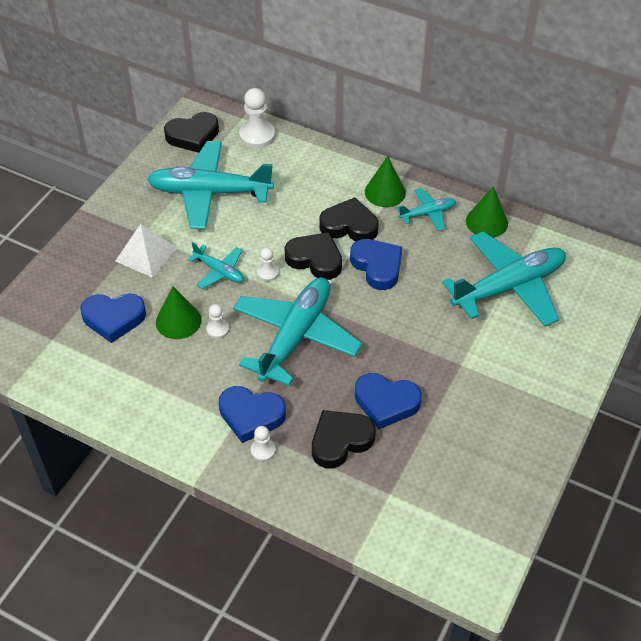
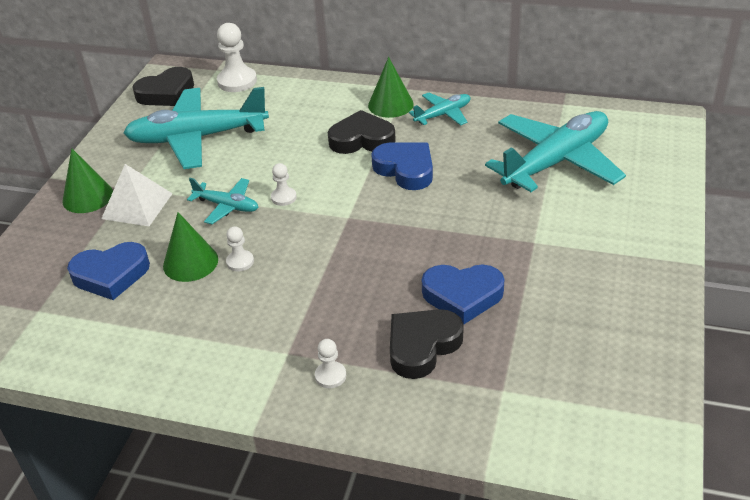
camera: 10 degrees left, 10 degrees down
(251, 416) = (305, 341): blue heart -> none
(296, 336) = (334, 251): turquoise plane -> none
(315, 259) = (334, 175): black heart -> none
(486, 222) = (508, 111): green cone -> green cone (88, 197)

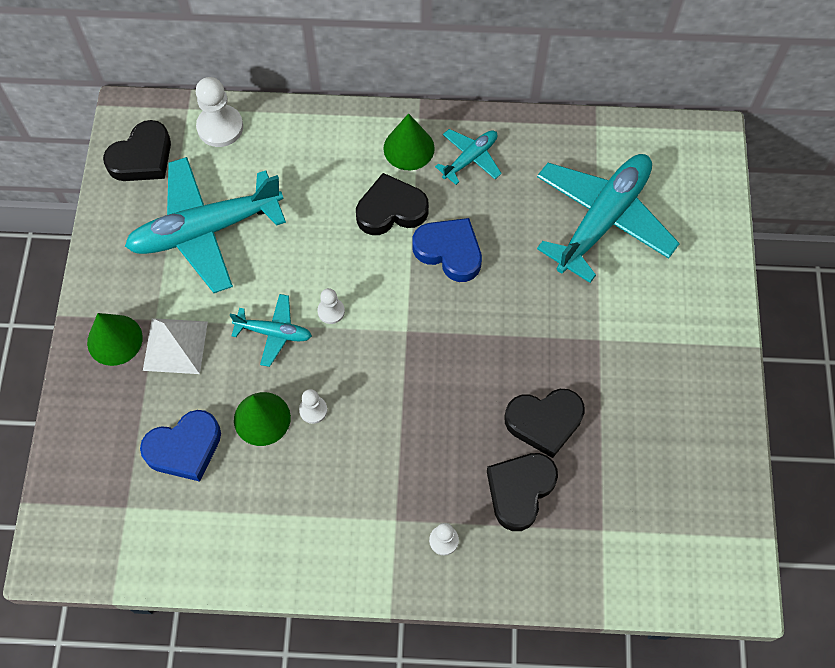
camera: 15 degrees left, 25 degrees up
(462, 296) = (544, 422): blue heart -> black heart

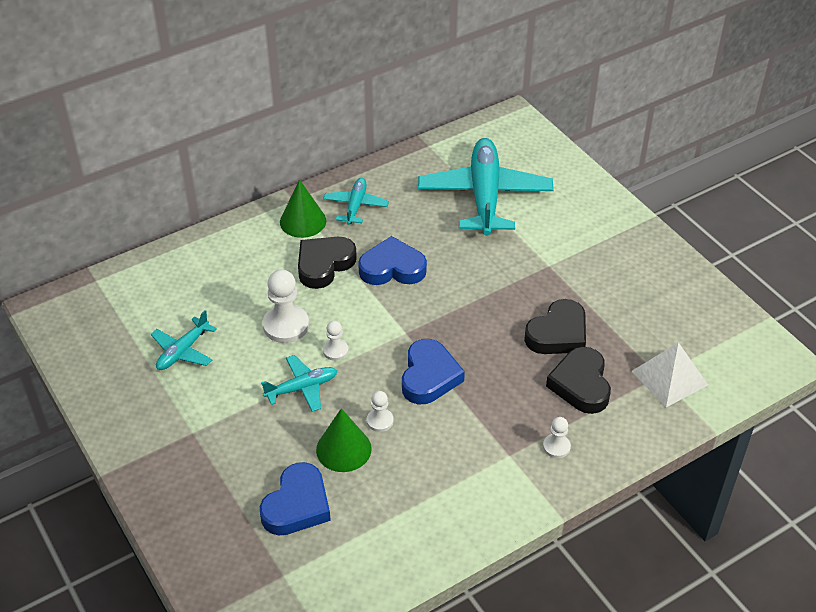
camera: 35 degrees left, 20 degrees down
(114, 340) = (168, 465): green cone -> none
(142, 157) = (83, 330): black heart -> none
(175, 345) = (226, 440): white pyramid -> white pyramid (669, 378)
(205, 230) = (183, 351): turquoise plane -> turquoise plane, size x0.48
(220, 127) = (135, 279): white pawn -> white pawn (286, 325)
(390, 392) = (429, 376): none -> blue heart

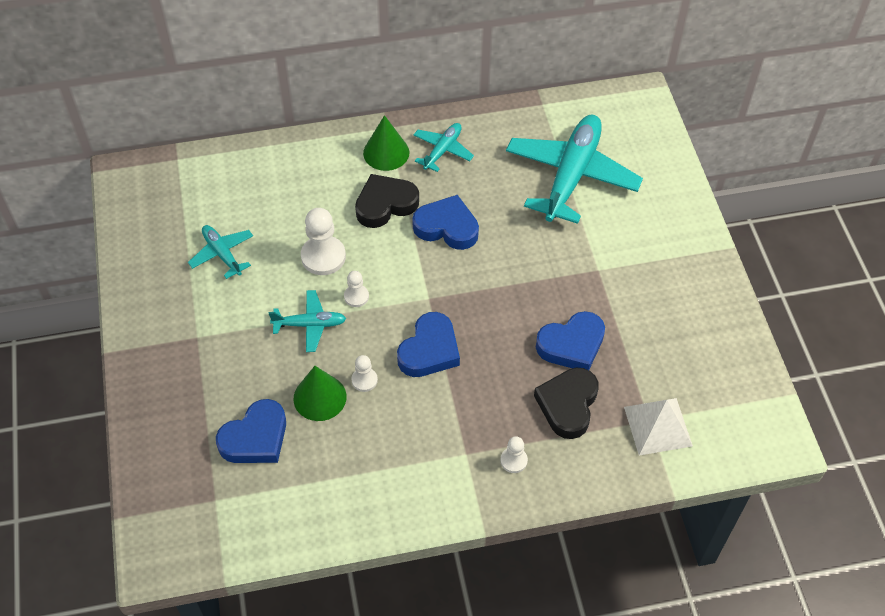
camera: 20 degrees right, 10 degrees up
(183, 351) = (222, 254): turquoise plane -> turquoise plane turned 90 degrees clockwise
(558, 334) = (571, 345): black heart -> blue heart

